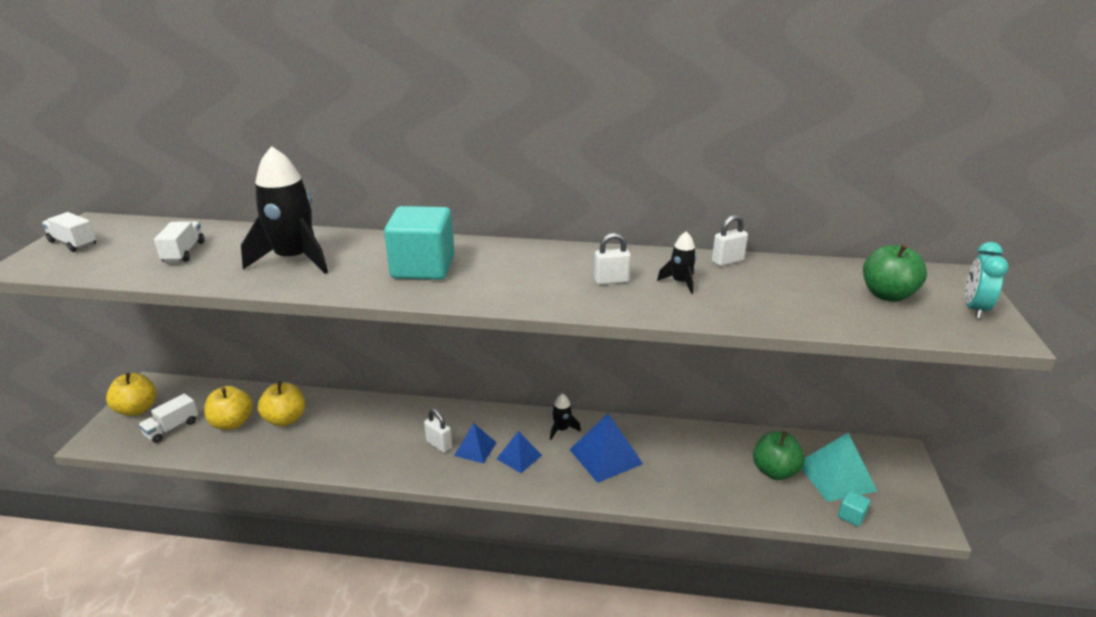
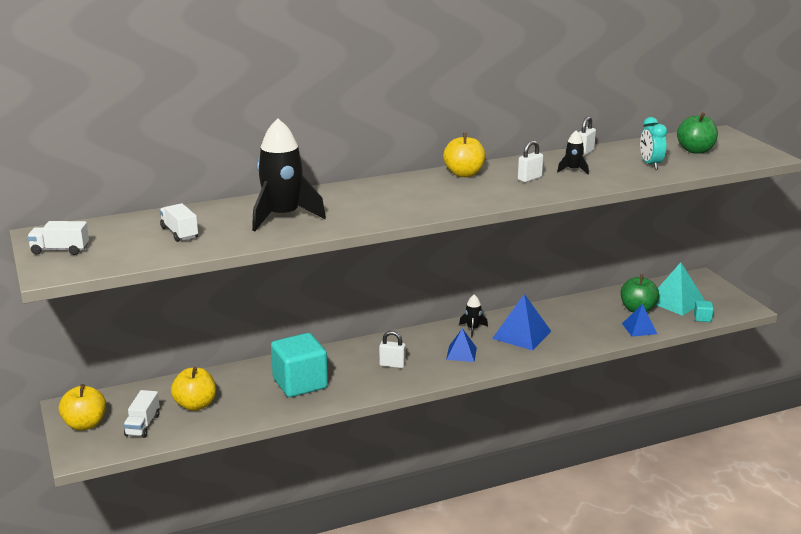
camera: 30 degrees left, 5 degrees down
(285, 419) = (241, 389): yellow apple -> yellow apple (464, 174)
(423, 267) = (391, 200): turquoise cube -> turquoise cube (300, 383)
(475, 449) = (423, 359): blue pyramid -> blue pyramid (639, 328)
(974, 309) = (746, 147): turquoise clock -> turquoise clock (650, 164)

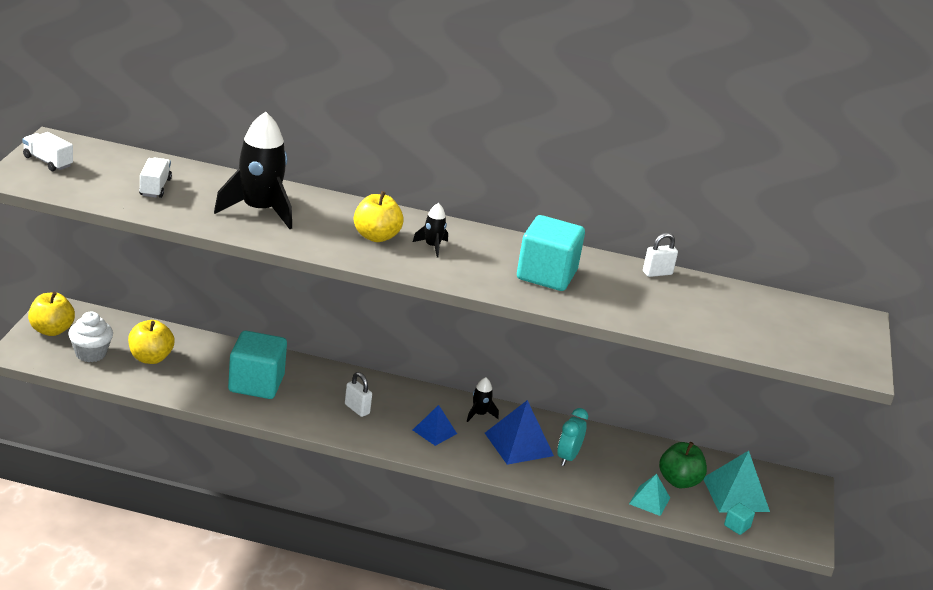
camera: 30 degrees right, 5 degrees up
(143, 425) = (91, 354): white truck -> white cupcake
(464, 174) = (491, 241): yellow apple -> yellow apple (376, 236)
(529, 178) = (546, 275): white padlock -> turquoise cube
(573, 170) = (608, 286): black rocket -> black rocket (432, 246)
(639, 328) = (649, 501): blue pyramid -> turquoise pyramid
(650, 164) = (702, 317): turquoise clock -> turquoise clock (567, 457)
(695, 150) = (786, 325): green apple -> none

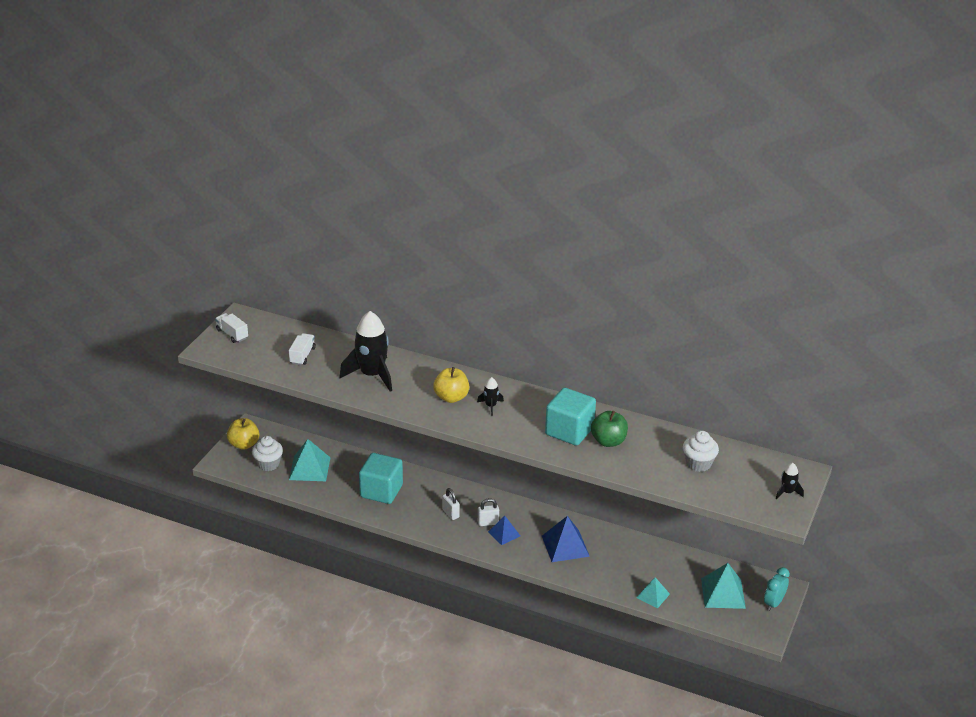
camera: 15 degrees right, 5 degrees up
(150, 358) = (309, 468): yellow apple -> turquoise pyramid
(479, 414) = (542, 520): black rocket -> black rocket (787, 492)
(567, 457) = (600, 558): turquoise clock -> turquoise clock (773, 603)
(657, 273) = (656, 429): white padlock -> white padlock (488, 523)
(679, 481) = (681, 581): green apple -> green apple (608, 441)
(726, 311) = (698, 464): none -> white cupcake
(737, 526) = (715, 619): turquoise cube -> none

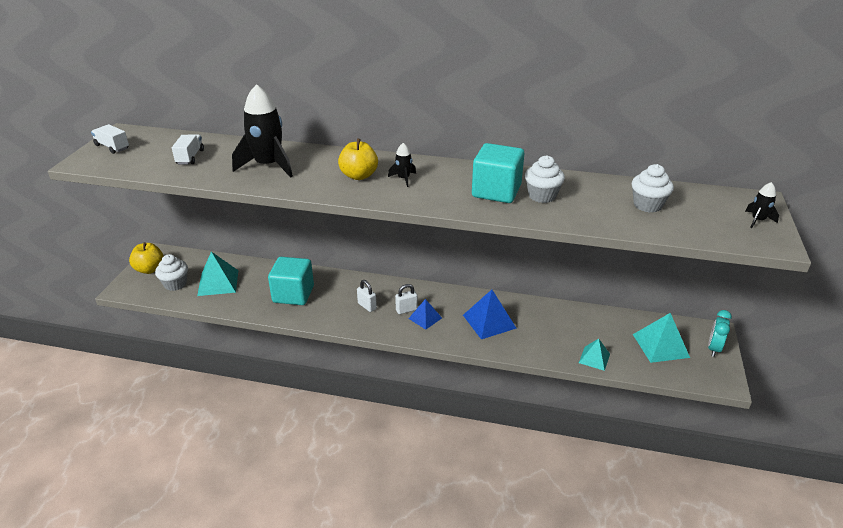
camera: 10 degrees left, 0 degrees up
(608, 441) = (542, 196): green apple -> white cupcake

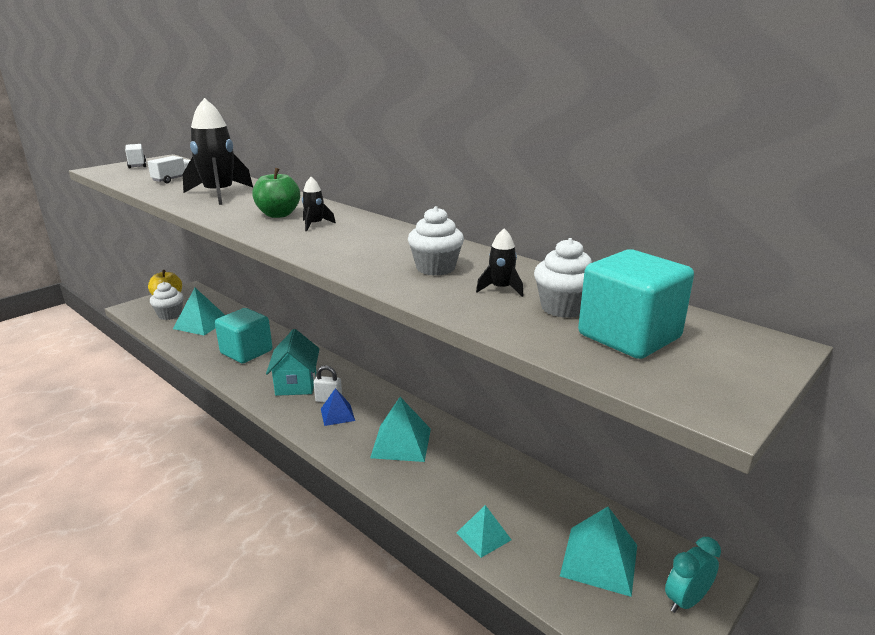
camera: 30 degrees right, 10 degrees down
(359, 176) = (278, 215): yellow apple -> green apple
(367, 306) = (296, 384): white padlock -> turquoise house
(489, 321) = (401, 443): blue pyramid -> turquoise pyramid
(496, 191) = (389, 253): turquoise cube -> turquoise cube (629, 336)
(758, 220) = (726, 369): black rocket -> black rocket (501, 289)

